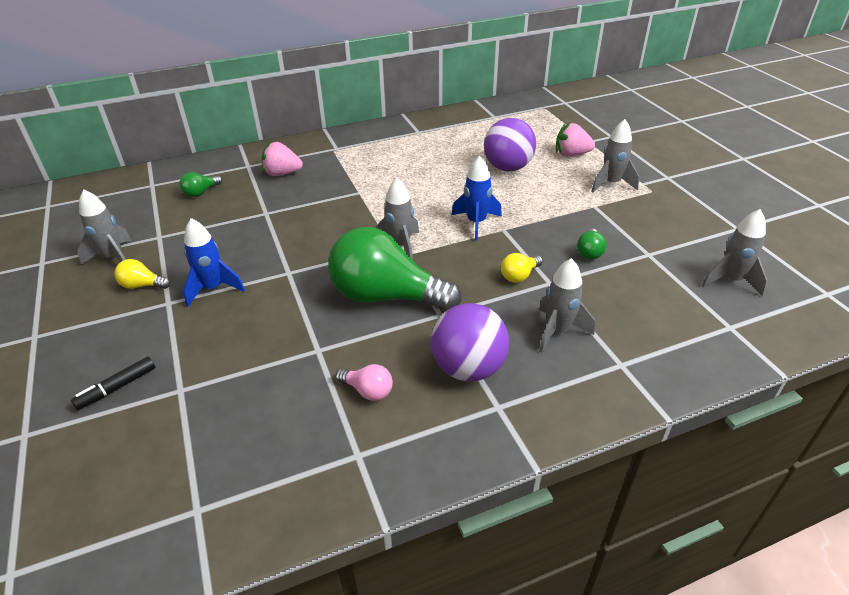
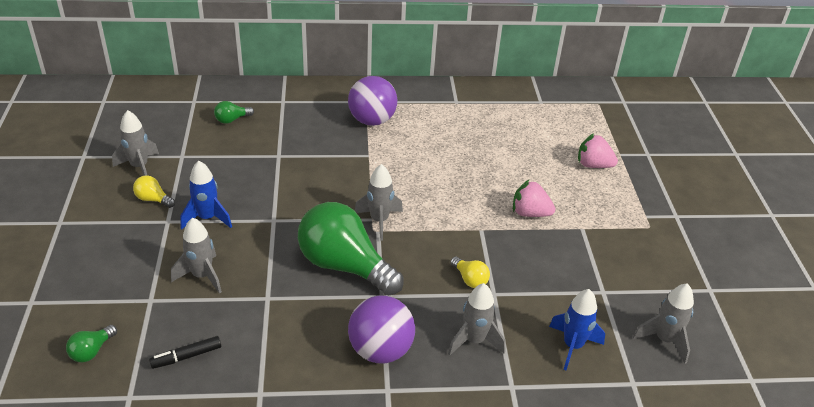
camera: 15 degrees right, 0 degrees up
(117, 387) = (106, 284): black marker -> black marker (186, 356)
(282, 173) = (309, 117): pink strawberry -> pink strawberry (530, 213)
(368, 391) = (291, 344): pink light bulb -> none
(476, 223) = (459, 216): blue rocket -> blue rocket (572, 346)
(507, 168) = (521, 164): purple ball -> purple ball (372, 120)
(519, 276) = (470, 279): yellow light bulb -> yellow light bulb turned 105 degrees counterclockwise
(589, 252) = (548, 274): green light bulb -> green light bulb (92, 351)
(611, 184) = (613, 208): grey rocket -> grey rocket (202, 276)

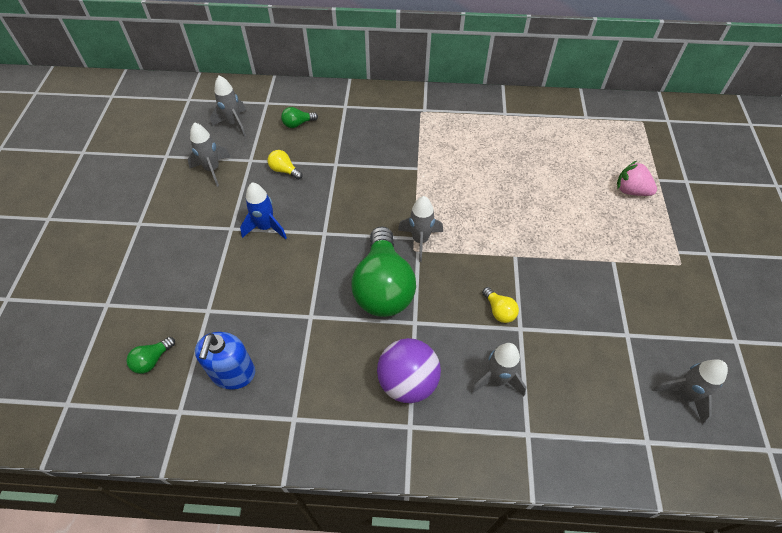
camera: 10 degrees right, 15 degrees up
(153, 199) = (221, 204): yellow light bulb -> yellow light bulb (284, 170)
(186, 356) = (233, 373): black marker -> blue soap dispenser
(202, 276) = (255, 288): grey rocket -> grey rocket (234, 124)
(344, 266) = (383, 287): green light bulb -> green light bulb turned 135 degrees counterclockwise
(372, 120) = (424, 131): purple ball -> none
(530, 213) = (564, 241): pink strawberry -> none
(572, 346) = (591, 394): blue rocket -> none

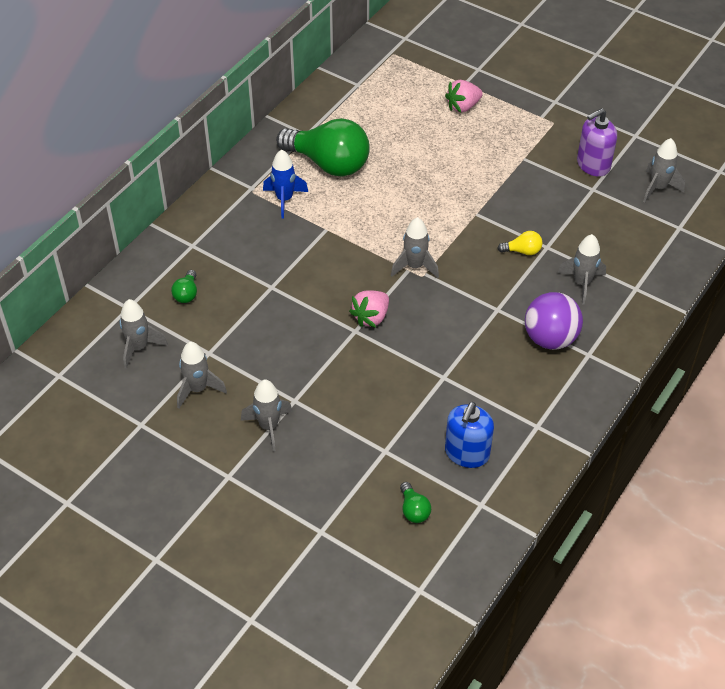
camera: 60 degrees left, 5 degrees down
(197, 225) = (269, 426): none -> grey rocket
(233, 373) = (467, 453): blue soap dispenser -> blue soap dispenser turned 75 degrees clockwise
(266, 227) = (314, 372): blue rocket -> blue rocket (284, 199)
(284, 170) = (248, 330): yellow light bulb -> none
(345, 237) = (371, 317): none -> pink strawberry
(383, 287) = (447, 314): green light bulb -> green light bulb (328, 163)
(659, 321) = (593, 165): none -> purple soap dispenser

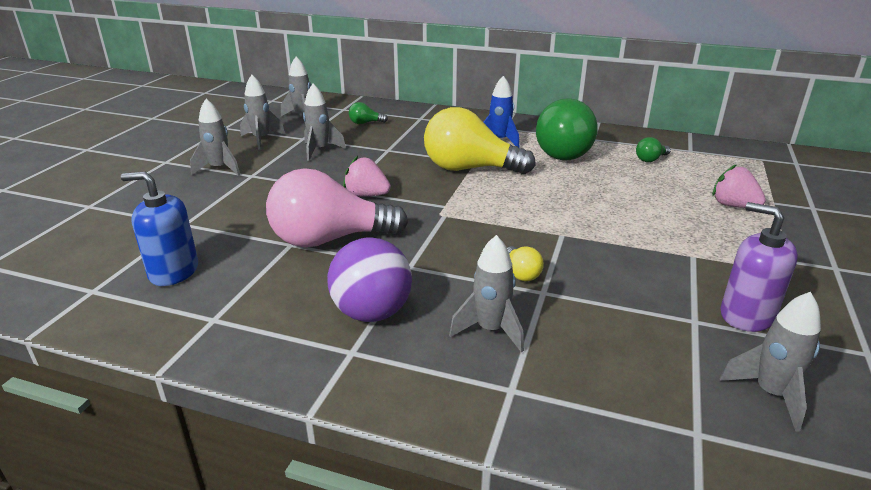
camera: 75 degrees right, 20 degrees down
(341, 237) = (469, 169): none -> yellow light bulb
(414, 266) = (451, 208): grey rocket -> grey rocket (320, 150)
(414, 510) = (98, 249): green light bulb -> green light bulb (650, 159)
(444, 351) = (329, 239): none -> pink light bulb

